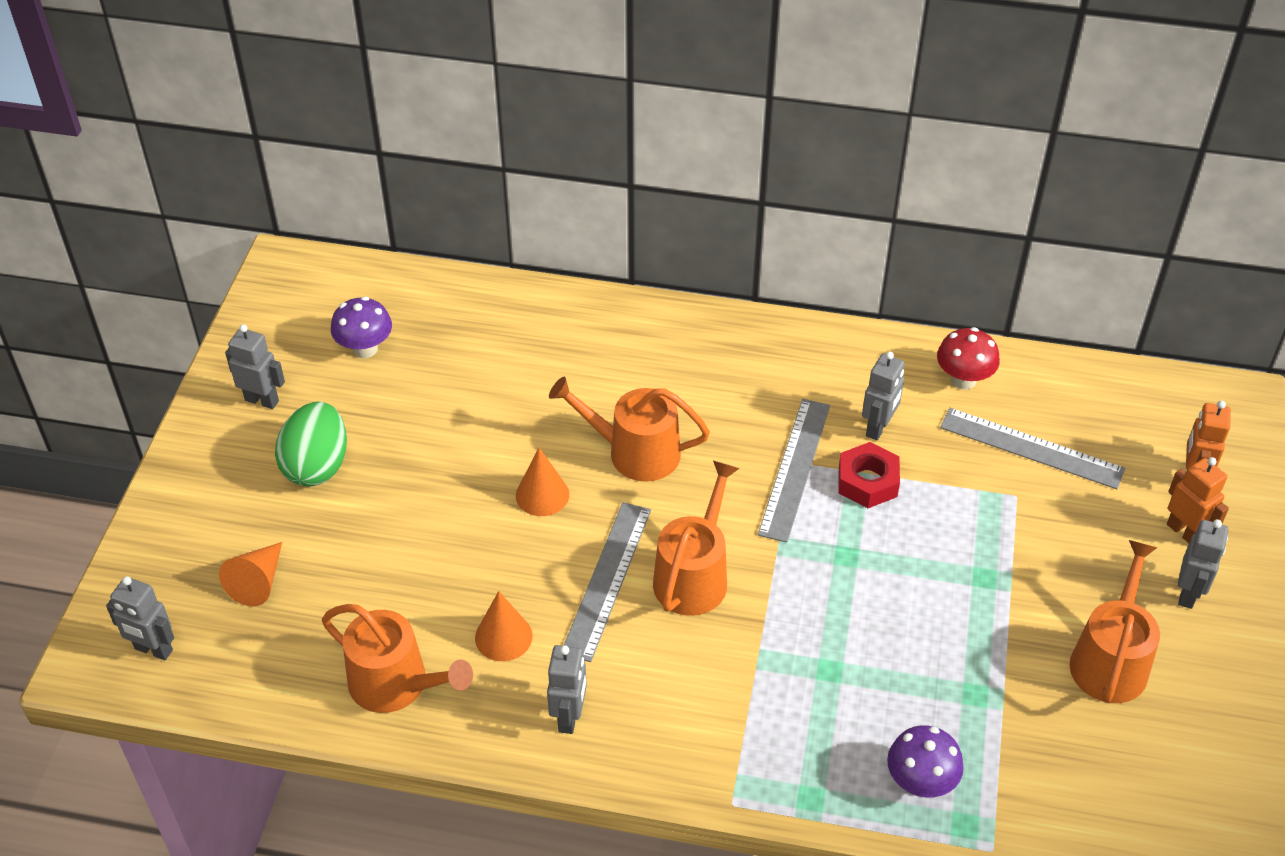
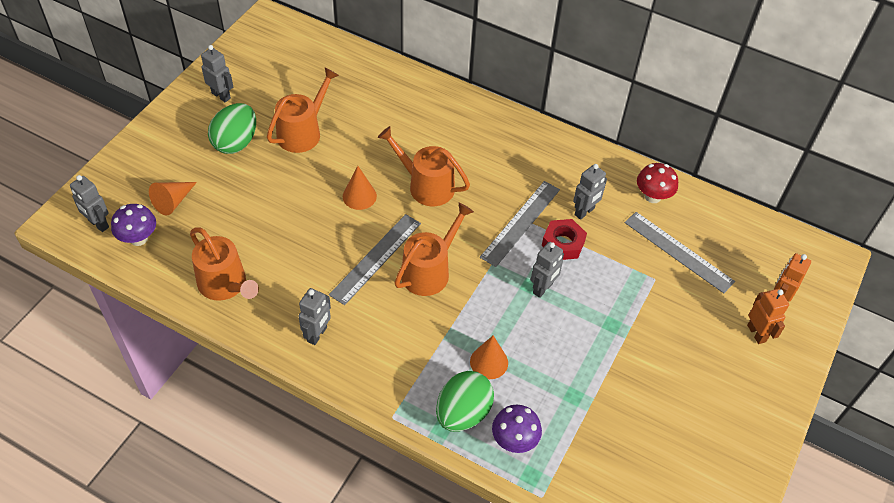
camera: 15 degrees right, 5 degrees up
(365, 349) = (293, 81): purple mushroom -> purple mushroom (138, 238)
(503, 637) = (299, 275): orange cone -> orange cone (489, 362)
(831, 766) = (463, 413): none -> green egg
(1110, 660) = (671, 401): orange watering can -> orange watering can (303, 132)
(1188, 593) = (742, 374): grey robot -> grey robot (543, 288)

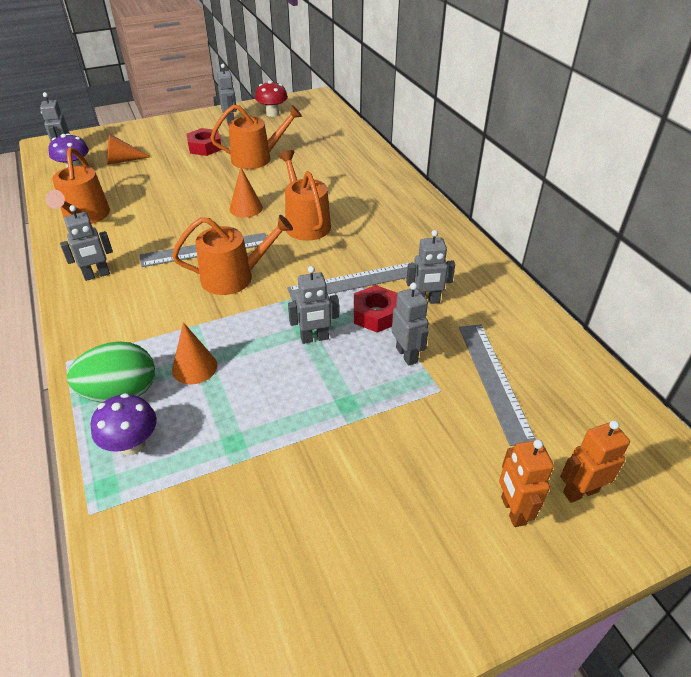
camera: 40 degrees right, 10 degrees down
(236, 142) = (205, 147): green egg -> red nut
(612, 265) = (407, 355): none -> grey robot
(652, 196) = (514, 321): red mushroom -> red mushroom (272, 113)
(756, 333) = (513, 510): orange robot -> orange robot turned 150 degrees clockwise

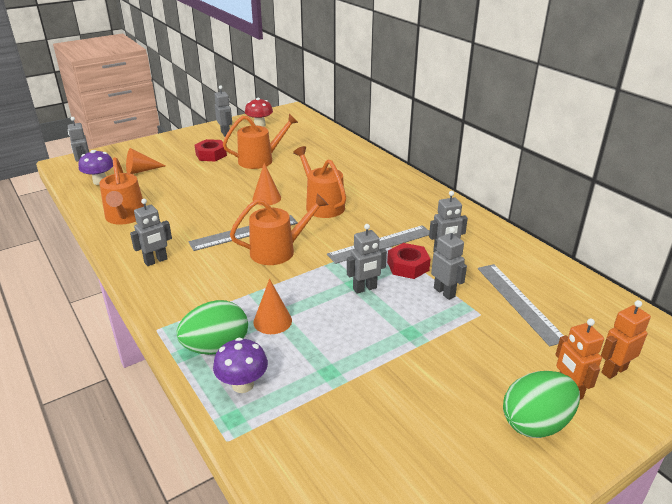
camera: 10 degrees left, 10 degrees down
(454, 550) = (535, 423): none -> green egg

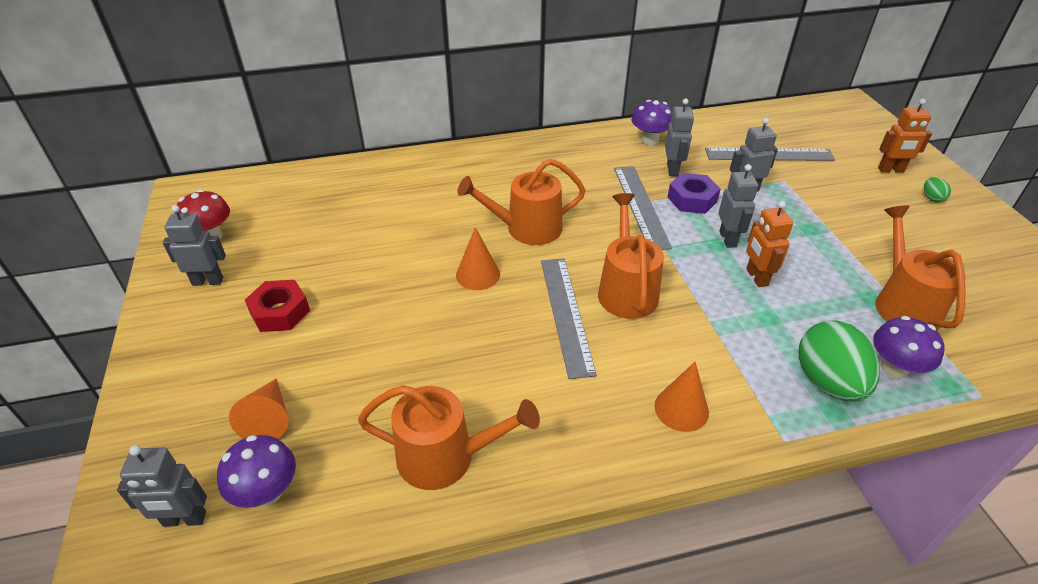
camera: 70 degrees left, 10 degrees up
(156, 261) = (610, 425): grey robot -> none
(260, 160) = (347, 259): orange watering can -> orange watering can (903, 304)
(272, 321) = (779, 323): orange cone -> orange cone (681, 409)
(408, 266) = (692, 199): red nut -> purple nut
(480, 236) = (650, 140): none -> purple mushroom
(535, 423) = (931, 198): green egg -> green egg, size x0.43
(613, 370) = (866, 143): orange robot -> orange robot (756, 277)

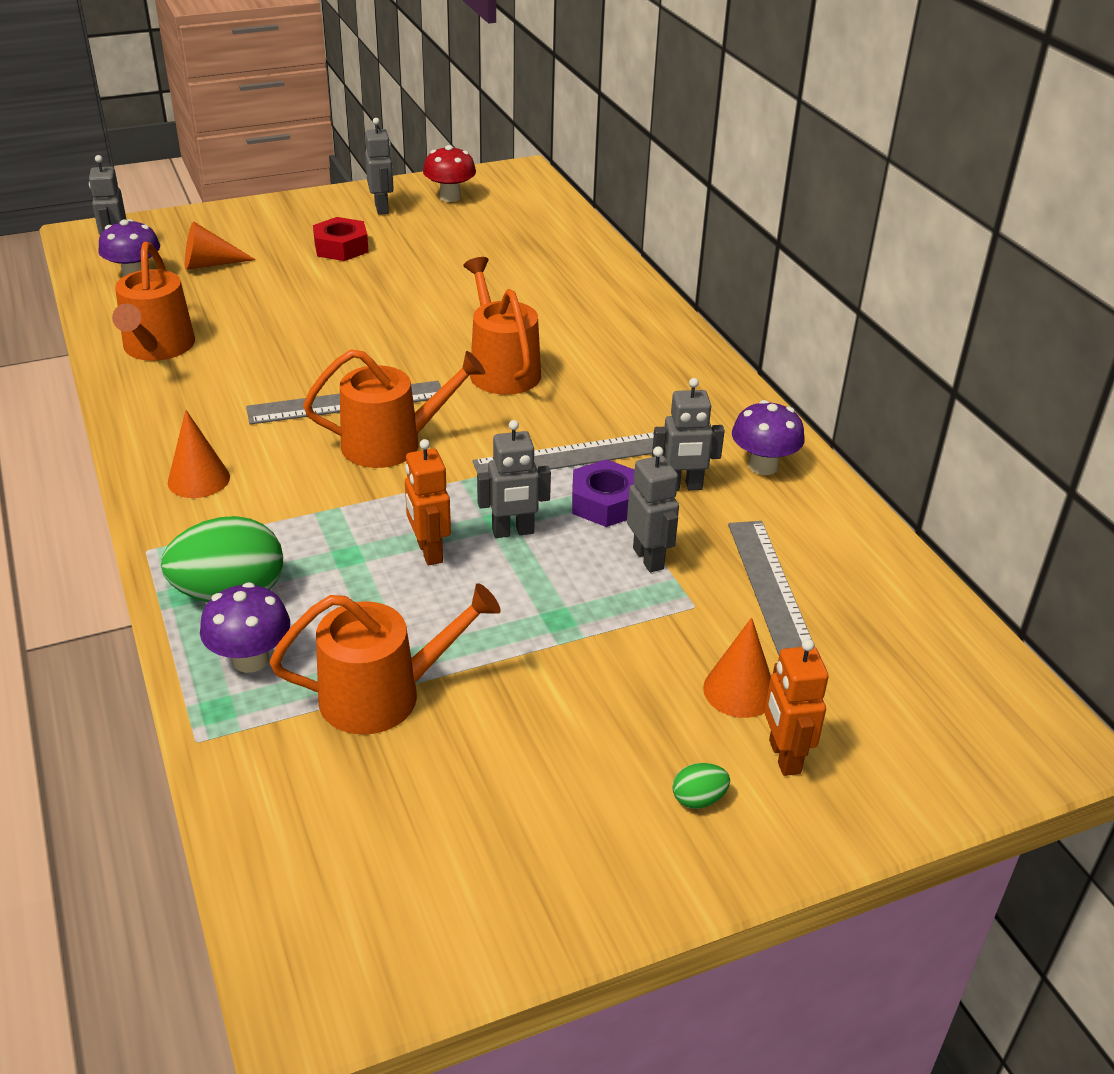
camera: 80 degrees right, 5 degrees down
(478, 274) = (408, 343): orange cone -> orange cone (739, 691)
(756, 277) = (429, 552): orange robot -> orange robot turned 90 degrees counterclockwise

